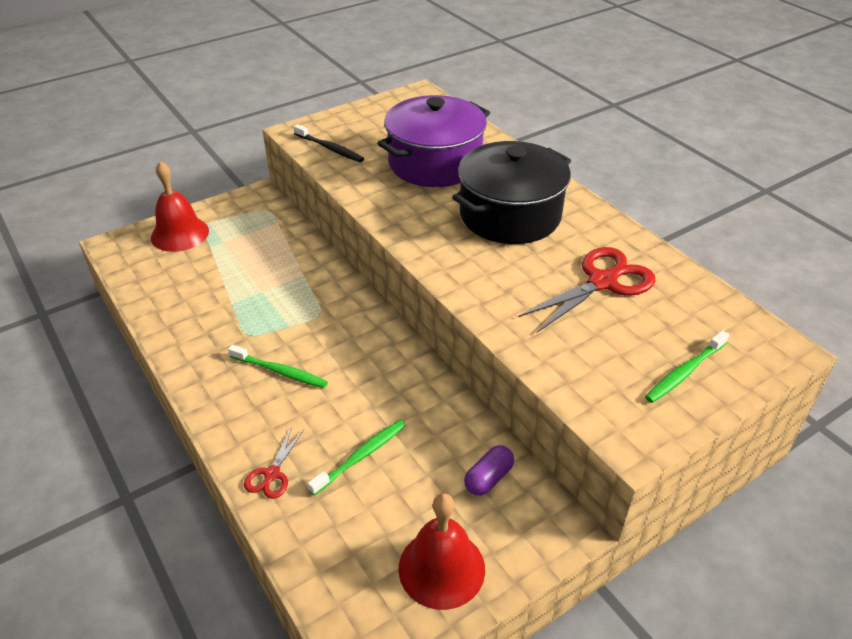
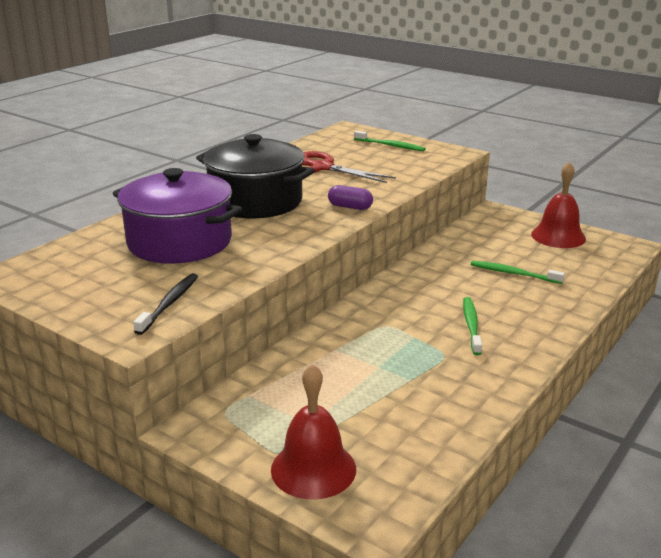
camera: 110 degrees left, 15 degrees down
(272, 474) = (566, 301): red scissors -> none
(488, 478) = (483, 233): purple capsule -> purple capsule (350, 207)

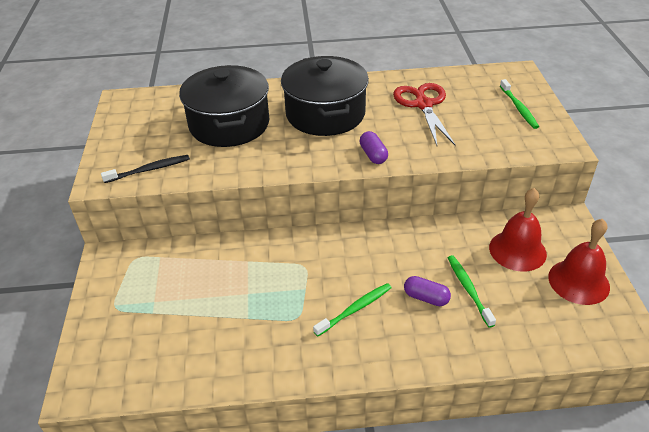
camera: 50 degrees right, 15 degrees up
(180, 242) = (229, 124): purple pot -> black pot
(313, 469) = (111, 330): red bell -> red bell (517, 250)
(499, 292) = (426, 298): none -> purple capsule

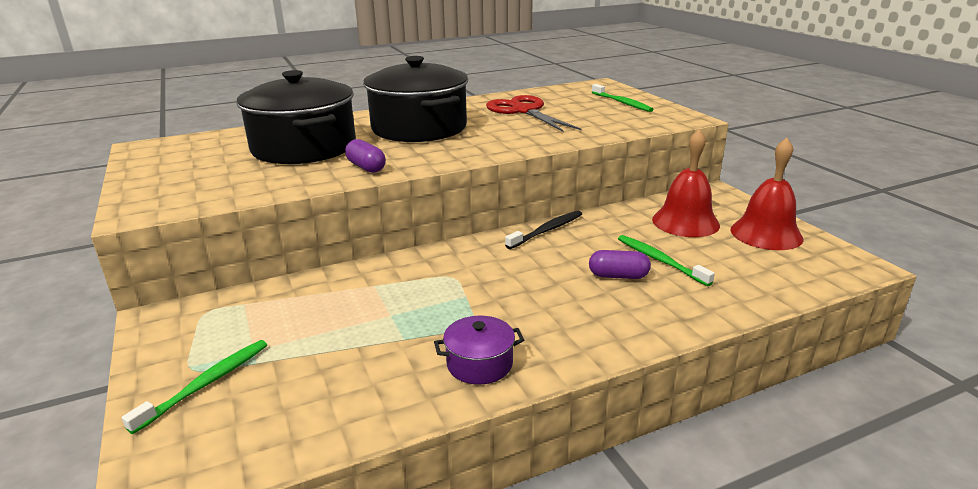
camera: 20 degrees left, 15 degrees down
(149, 170) = (210, 193): black toothbrush -> black toothbrush (547, 230)
(286, 354) = (479, 364): none -> purple pot
(355, 309) = (541, 302): green toothbrush -> green toothbrush (206, 384)
(373, 155) = (496, 147): purple capsule -> purple capsule (366, 167)

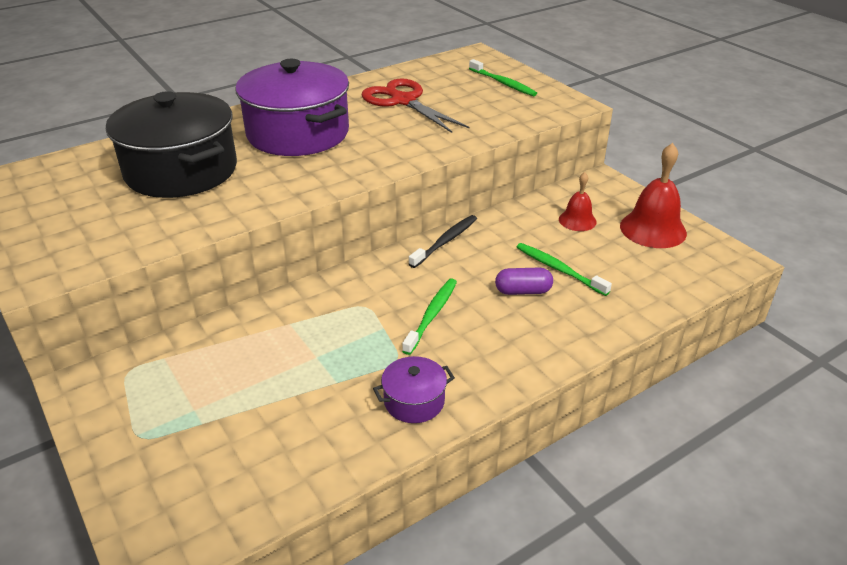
camera: 10 degrees left, 10 degrees up
(206, 384) = (162, 451): green toothbrush -> green toothbrush (432, 315)
(366, 167) = (260, 196): purple capsule -> none
(419, 128) = (298, 133): black pot -> purple pot
(685, 222) = (577, 220): red bell -> red bell, size x0.59

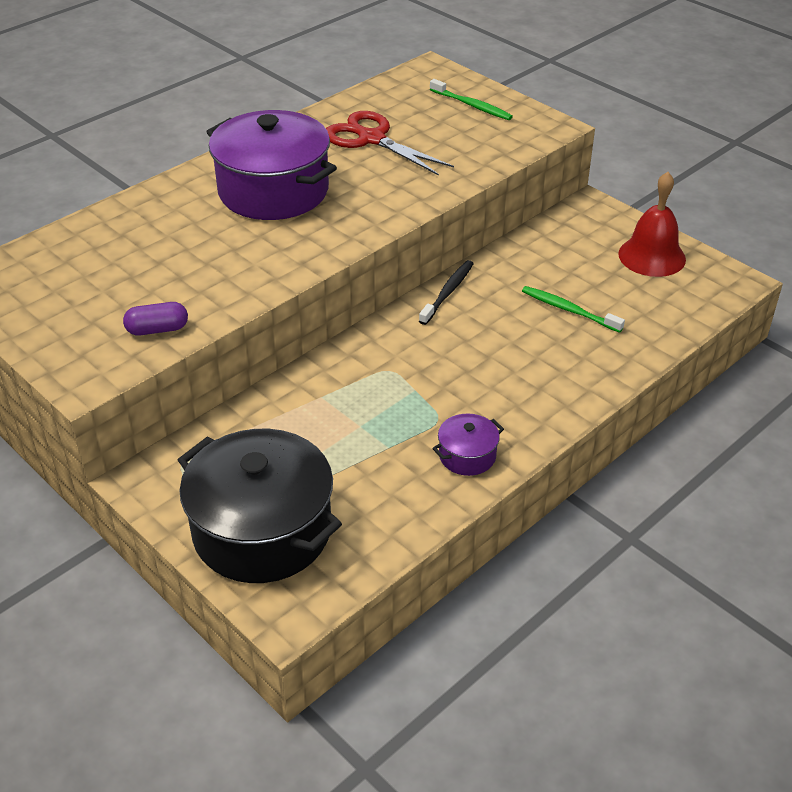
camera: 10 degrees left, 5 degrees up
(181, 171) = (169, 249): black pot -> black pot (262, 531)
(432, 315) = (458, 371): green toothbrush -> none
(523, 291) = (539, 337): purple capsule -> purple capsule (157, 329)
(577, 220) = (575, 254): red bell -> none

